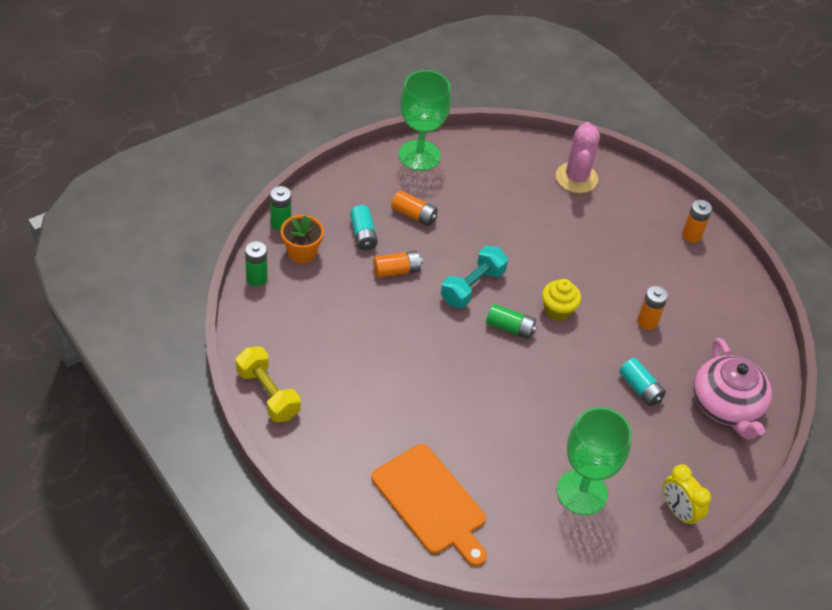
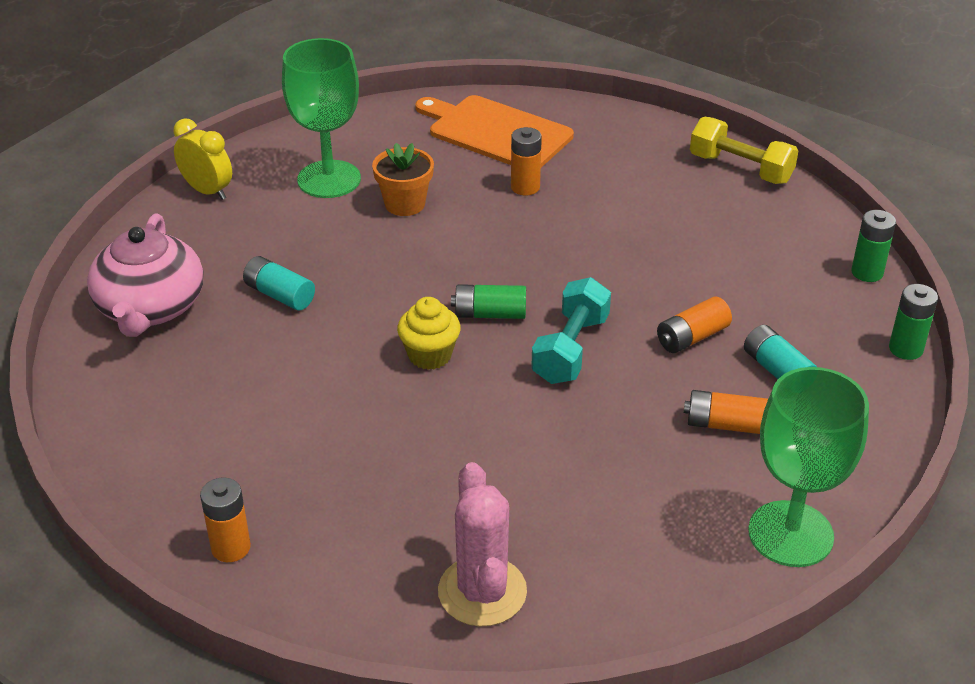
camera: 165 degrees right, 10 degrees down
(302, 253) = (839, 319): orange flower pot -> orange flower pot (405, 204)
(647, 321) = (286, 380): orange battery -> orange battery (525, 187)
(726, 406) = (150, 308): pink teapot -> pink teapot turned 150 degrees counterclockwise

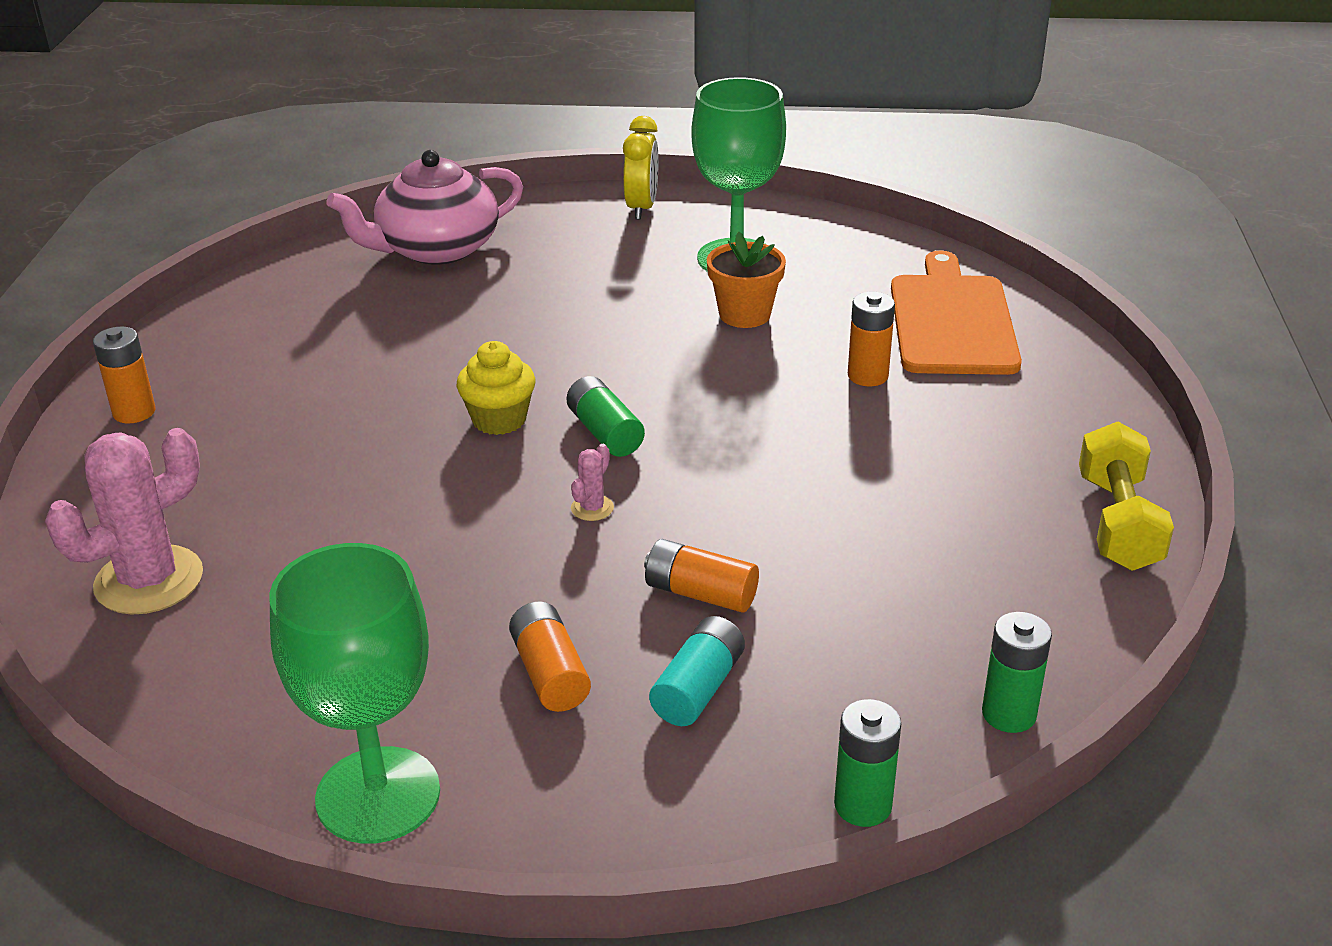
camera: 60 degrees right, 5 degrees down
(279, 295) = (517, 302): turquoise battery -> none
(571, 349) = (592, 508): turquoise dumbbell -> pink cactus

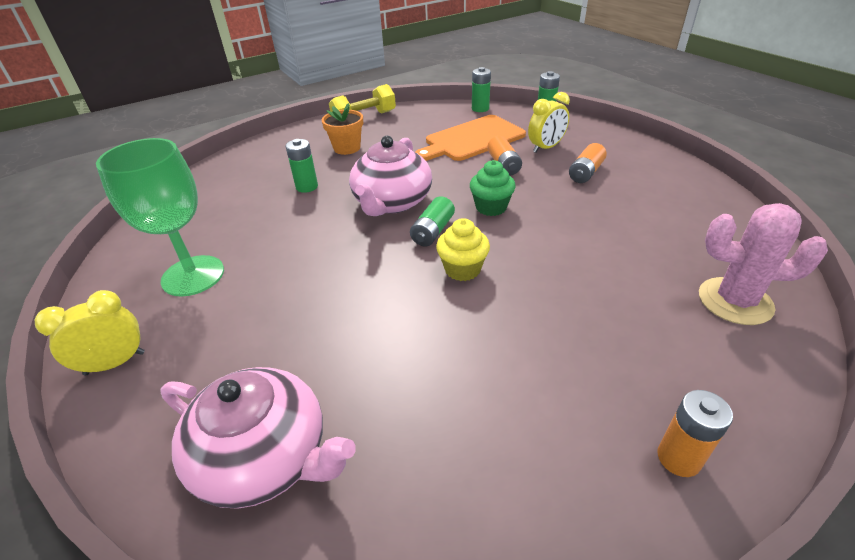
camera: 125 degrees left, 5 degrees up
(378, 795) = (682, 175): green goblet -> none
(592, 508) = (491, 207): pink cactus -> green cupcake
(698, 688) = (546, 148): turquoise battery -> yellow clock
(725, 430) = (392, 202): none -> pink teapot
(744, 314) = (270, 242): orange flower pot -> orange flower pot (347, 148)
(867, 376) = (307, 187): orange battery -> green battery
(951, 321) = (232, 184): orange cutting board -> orange cutting board (472, 139)

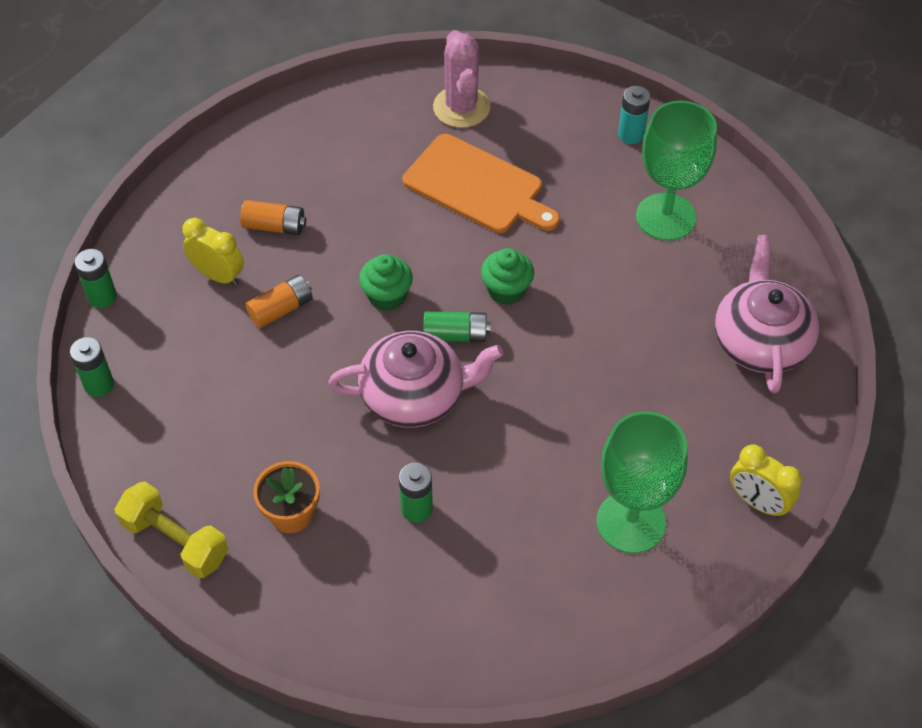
camera: 115 degrees left, 15 degrees up
(462, 269) = (506, 290): yellow cupcake -> green cupcake
(472, 139) = (215, 364): orange cutting board -> orange cutting board (477, 186)
(506, 437) = (665, 217): none -> green goblet
(678, 458) = (631, 134): orange battery -> turquoise battery

